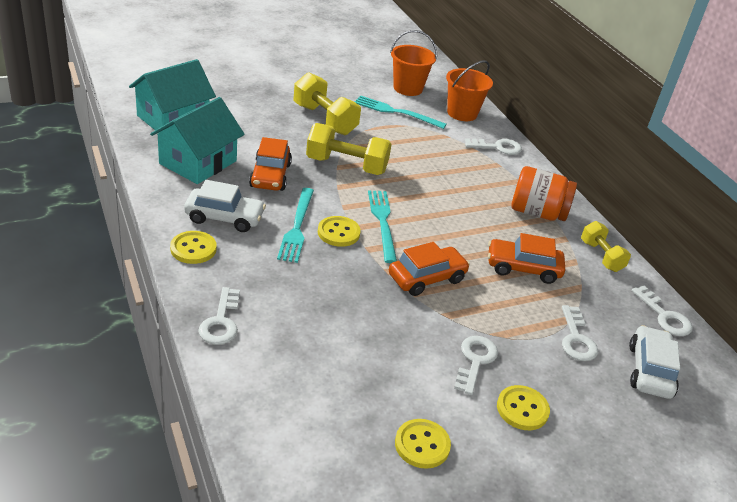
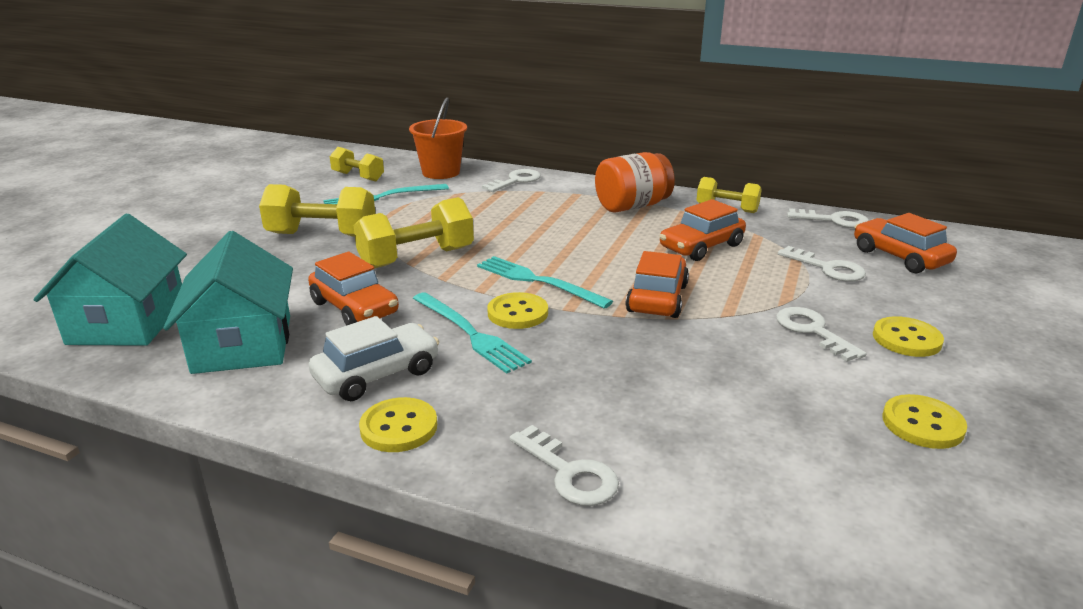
camera: 40 degrees left, 10 degrees down
(408, 88) = (358, 177): orange bucket -> yellow dumbbell
(650, 370) = (899, 257): white car -> orange car

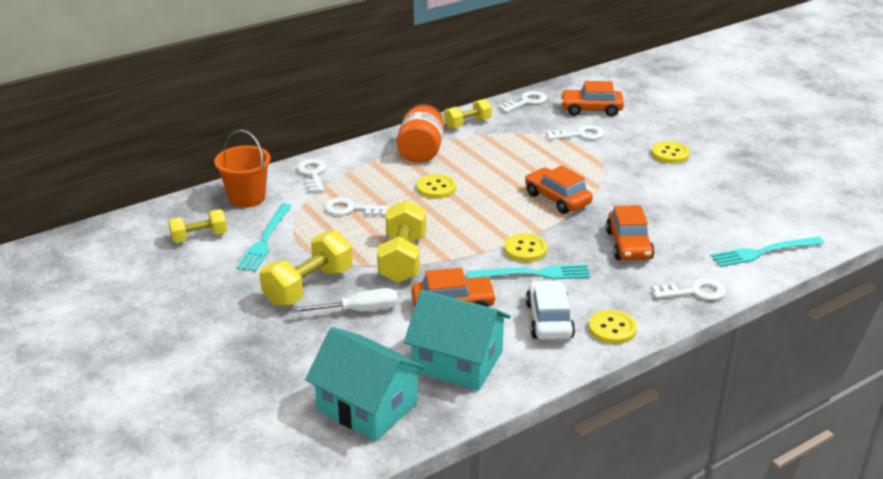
camera: 55 degrees left, 5 degrees up
(300, 267) = (359, 311): none -> white screwdriver
(538, 281) = (492, 227): turquoise fork -> turquoise fork (763, 252)
(701, 247) = (509, 156): orange car -> orange car (628, 245)
(812, 331) = (638, 173): white key -> white key (351, 209)
(922, 424) = (736, 188): yellow button -> yellow button (436, 188)

